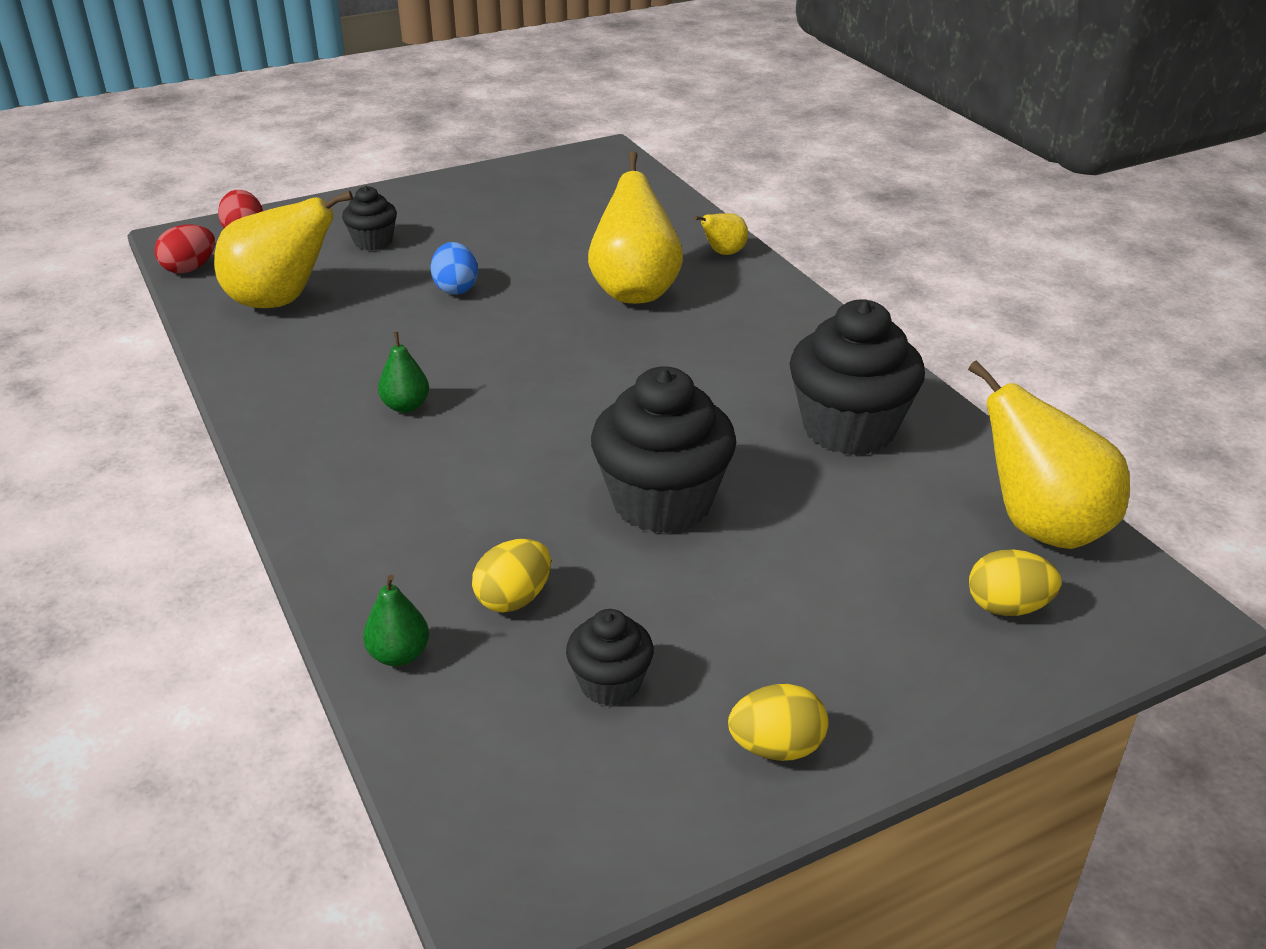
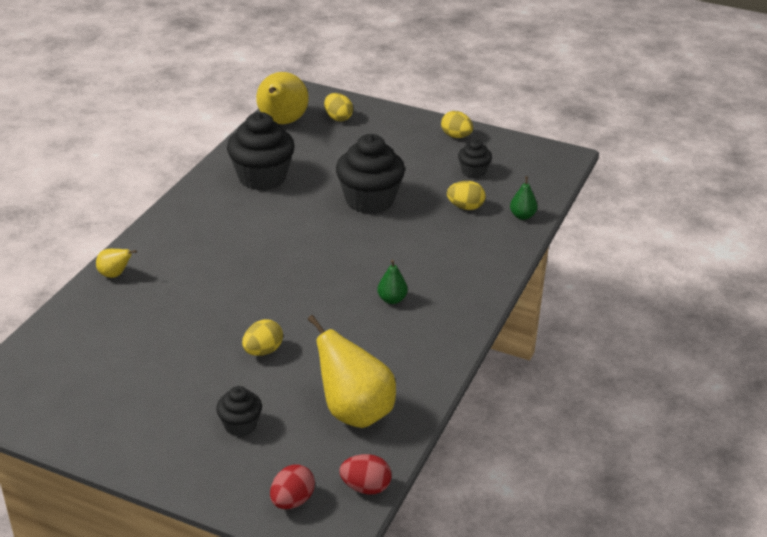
camera: 130 degrees left, 0 degrees up
(456, 288) = (263, 351): blue egg -> yellow egg
(635, 291) = (196, 285): yellow pear -> none

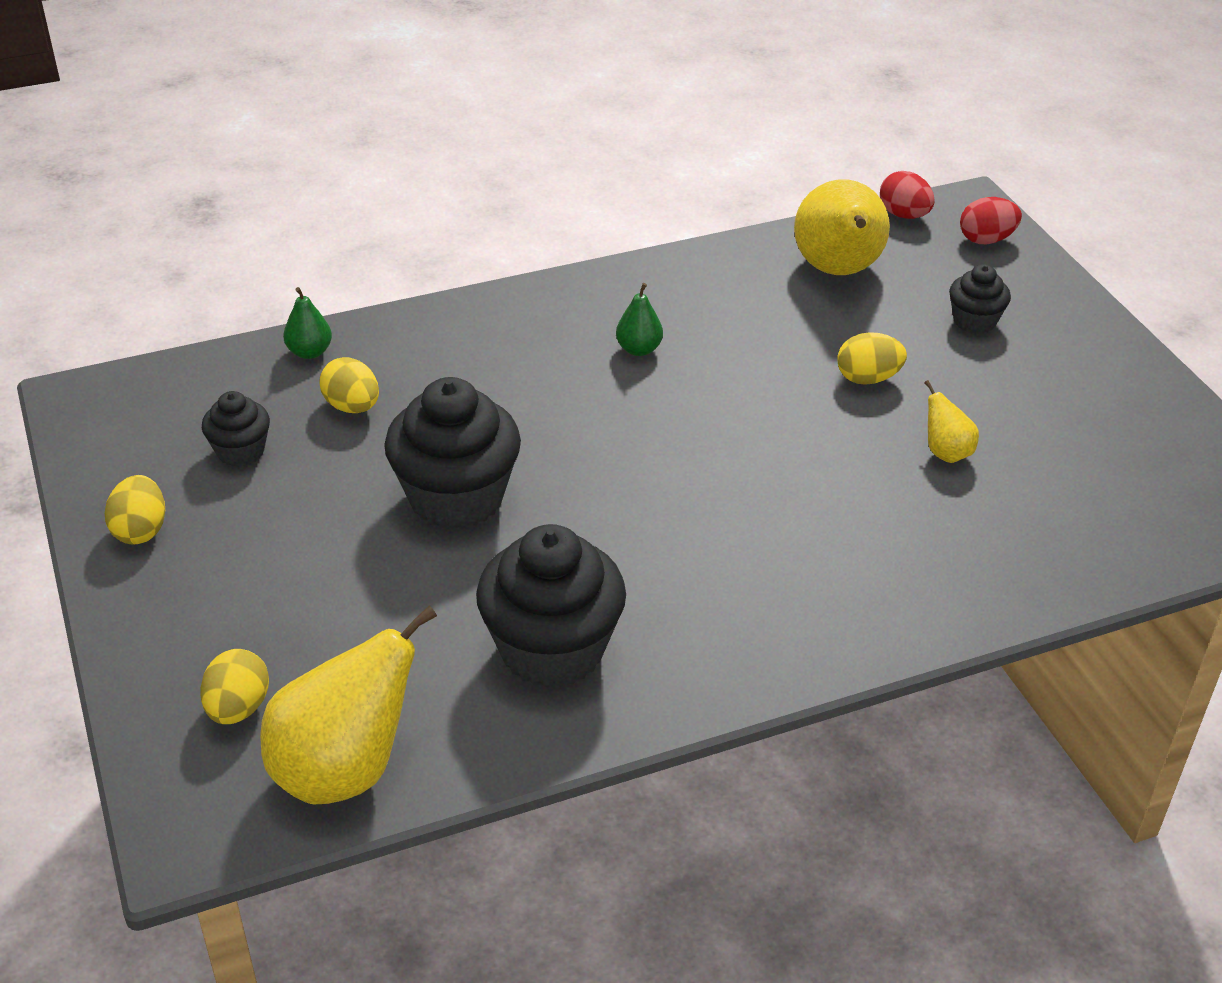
camera: 135 degrees left, 5 degrees up
(115, 275) = (971, 599): yellow pear -> yellow pear (946, 453)

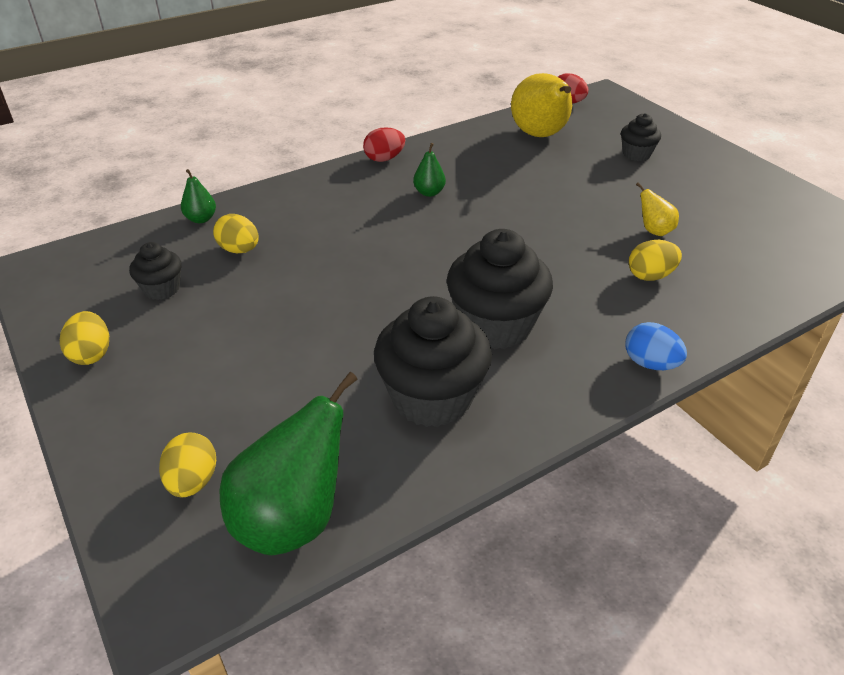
camera: 10 degrees left, 0 degrees up
(345, 770) = (293, 519): yellow pear -> green pear
(456, 498) = (330, 300): black cupcake -> black cupcake (495, 325)
(855, 646) = (650, 363): none -> blue egg
(868, 378) = (585, 193): yellow egg -> yellow egg (650, 276)
(986, 240) = (623, 110): red egg -> red egg (384, 159)

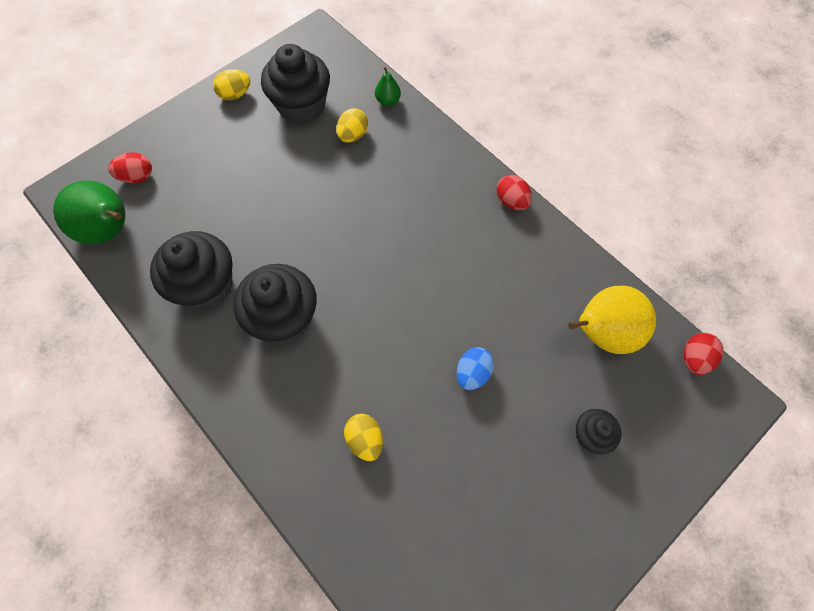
camera: 80 degrees right, 25 degrees up
(162, 289) = (302, 106): black cupcake -> black cupcake, size x1.93
(193, 481) = (137, 177): yellow egg -> red egg
(429, 192) = (462, 246): green pear -> none
(650, 363) = (249, 434): blue egg -> blue egg (472, 373)
(654, 231) = (439, 447): yellow pear -> none

